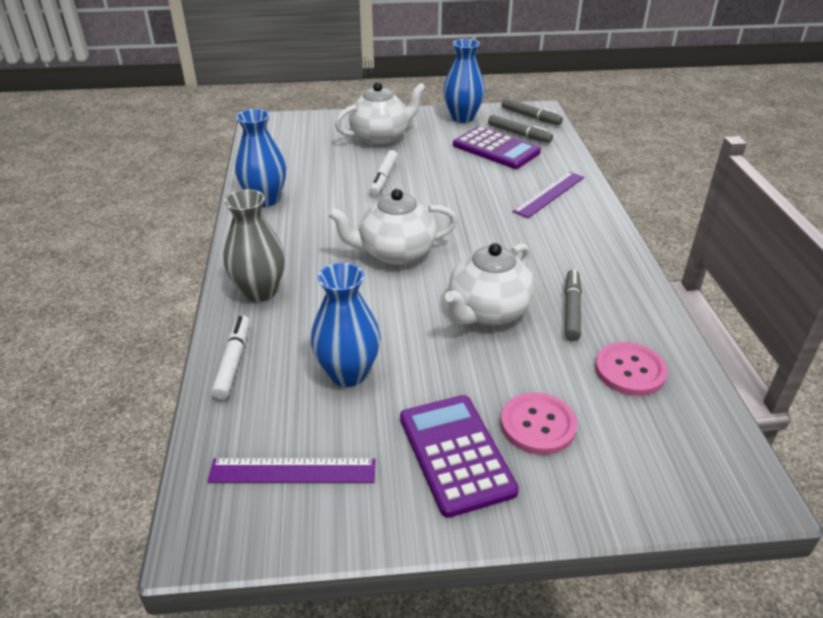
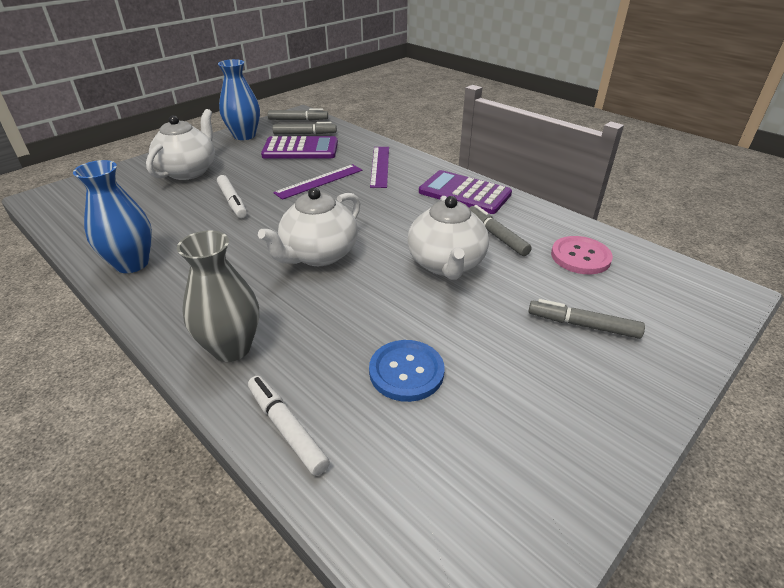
camera: 40 degrees left, 0 degrees up
(292, 471) = (472, 490): purple ruler -> purple ruler (319, 181)
(348, 373) = (406, 372): blue vase -> blue button
(456, 454) = (565, 382): purple calculator -> purple calculator (464, 193)
(538, 425) = (582, 325): pink button -> grey marker

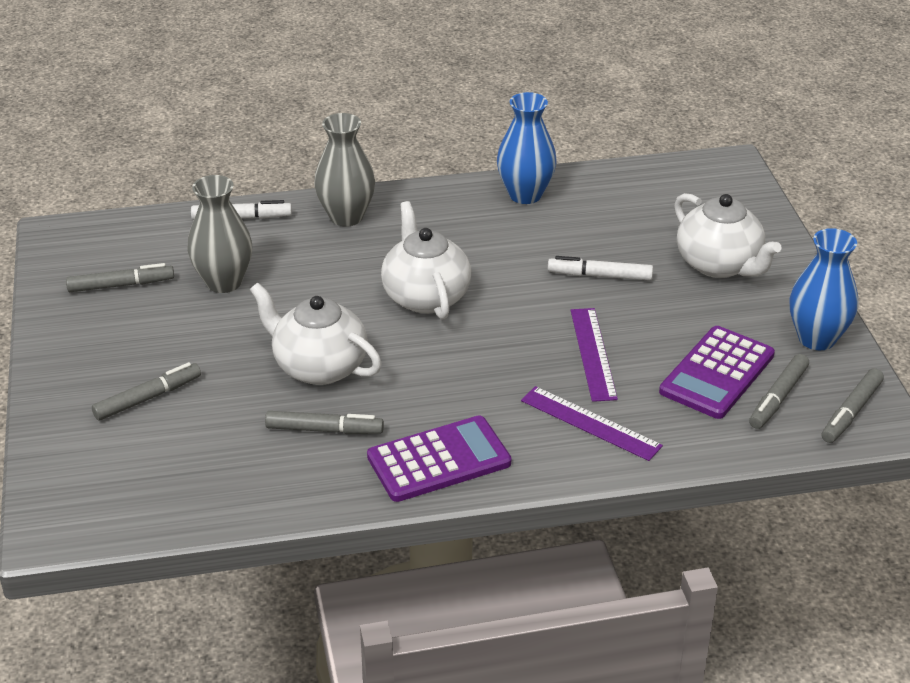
camera: 125 degrees right, 0 degrees up
(406, 372) = (224, 282): blue button -> grey vase
(491, 451) = (121, 285): none -> grey marker
(580, 257) = (220, 467): pink button -> none

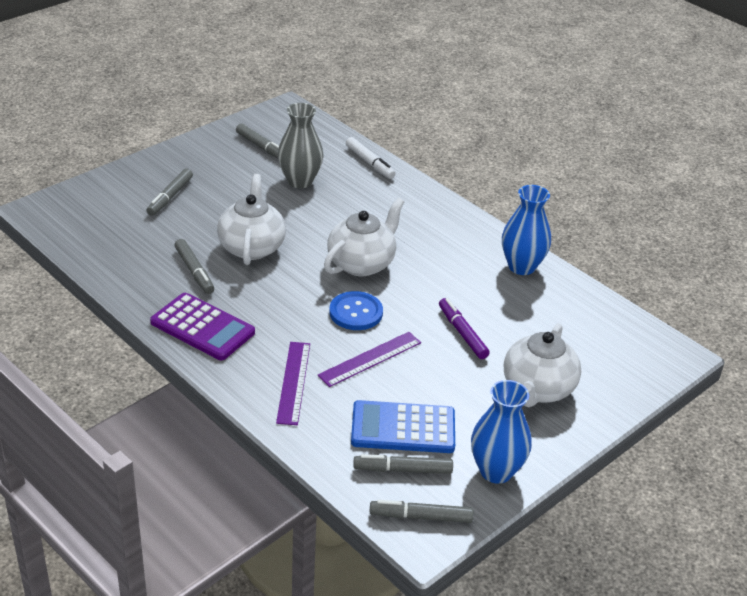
camera: 55 degrees right, 0 degrees up
(148, 398) = (170, 197): grey marker -> grey marker turned 90 degrees clockwise
(346, 217) = (413, 201): grey vase -> none
(507, 334) = (356, 312): none -> blue button
(600, 276) = (462, 333): white marker -> purple marker
(717, 373) = (403, 428): purple calculator -> blue calculator

